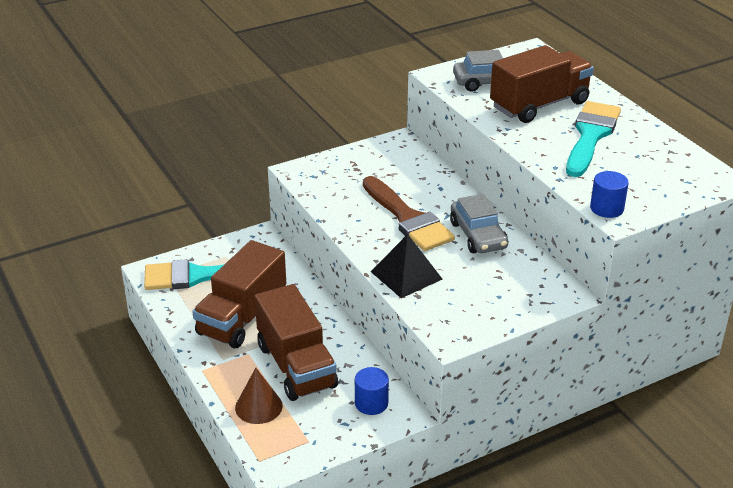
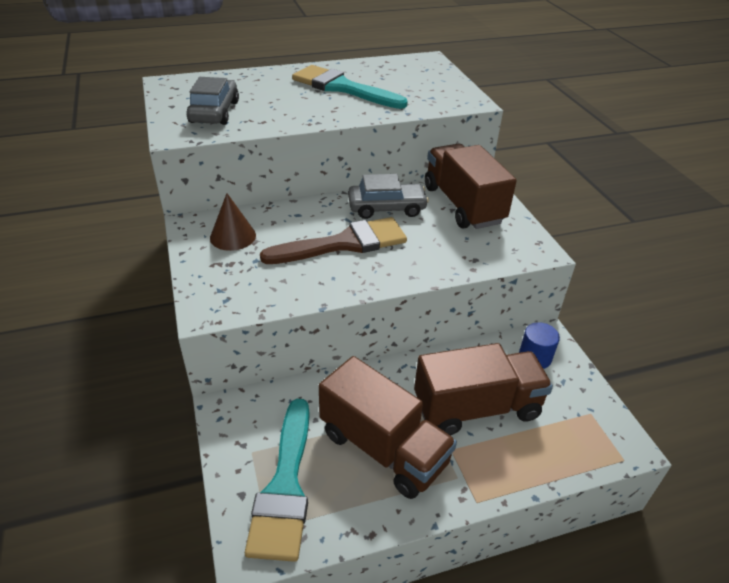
camera: 80 degrees left, 5 degrees up
(258, 406) = (541, 450): brown cone -> brown cone (233, 236)
(406, 275) = (441, 261): black pyramid -> none
(539, 105) = (276, 98): brown truck -> brown truck (463, 205)
(607, 208) = (458, 103): blue cylinder -> none

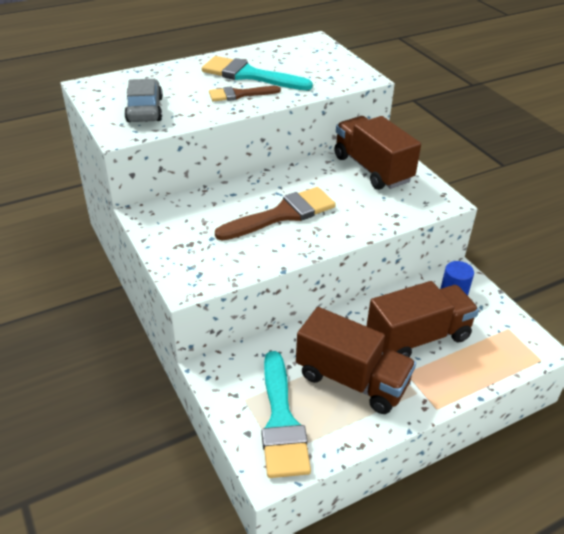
camera: 10 degrees left, 0 degrees up
(233, 236) = (183, 220): brown cone -> none
(323, 106) = (240, 94): none -> brown brush
(386, 208) = (308, 179): grey car -> none

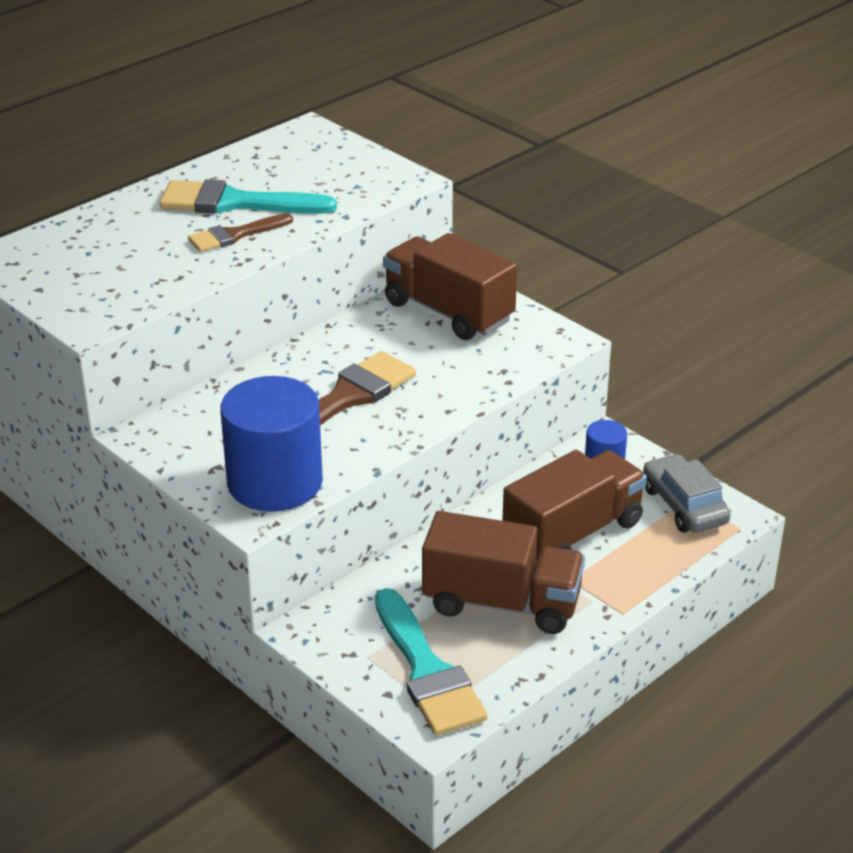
camera: 15 degrees left, 5 degrees down
(145, 110) = (105, 282): grey car -> grey car (684, 505)
(212, 264) = (275, 482): none -> blue cylinder

